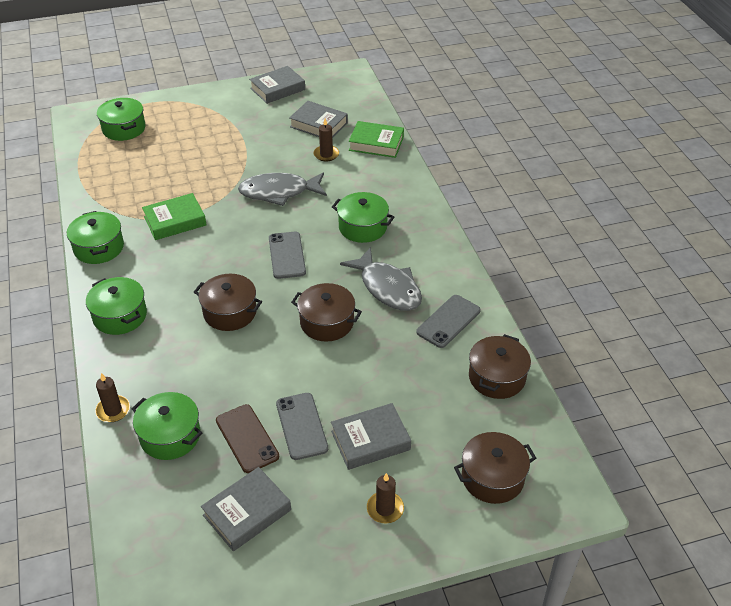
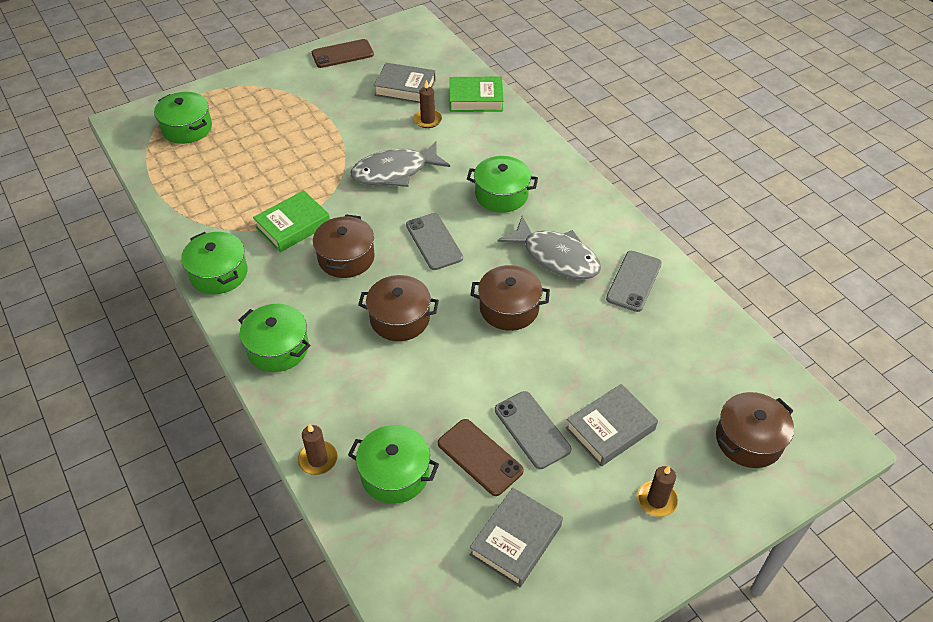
camera: 15 degrees left, 5 degrees up
(277, 89) = (342, 54): grey book -> brown phone
(497, 377) = (707, 331): brown pot -> brown pot (346, 258)

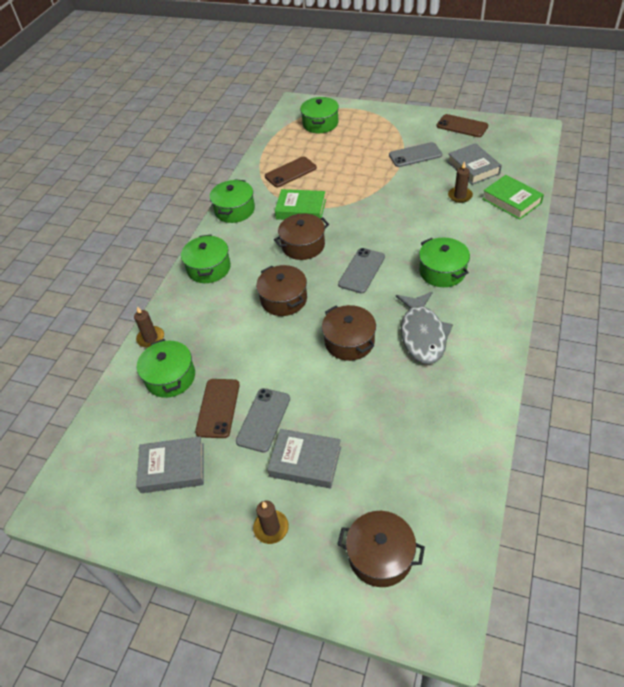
camera: 55 degrees right, 0 degrees up
(227, 197) = (290, 172): none -> brown phone
(394, 172) = (396, 215): grey fish -> none
(634, 281) = (453, 389): grey phone -> grey phone (415, 155)

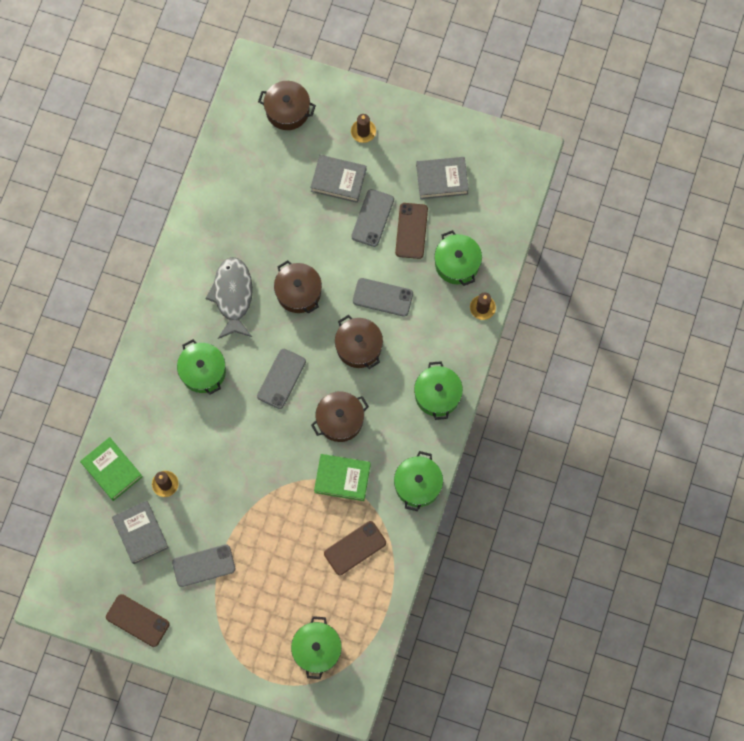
camera: 175 degrees right, 25 degrees up
(256, 342) = (382, 297): none -> grey phone

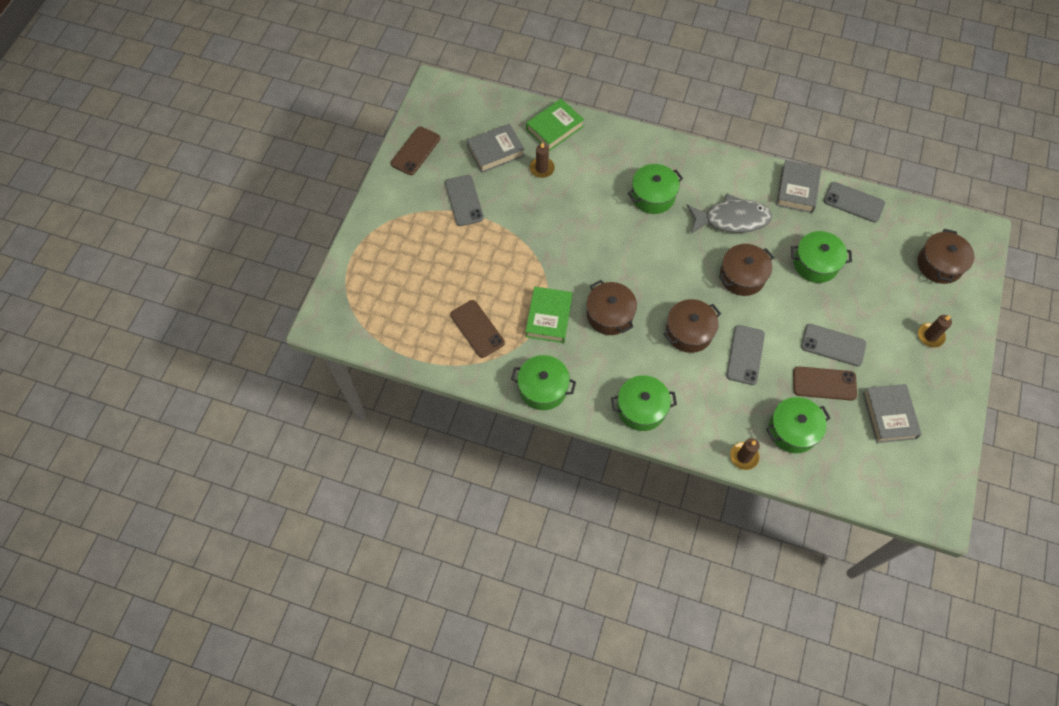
camera: 90 degrees right, 10 degrees down
(281, 379) = (649, 262): grey phone -> grey phone (853, 202)
(317, 649) = (378, 295): green pot -> green pot (815, 263)
(338, 180) = (870, 312): grey book -> grey book (797, 190)

